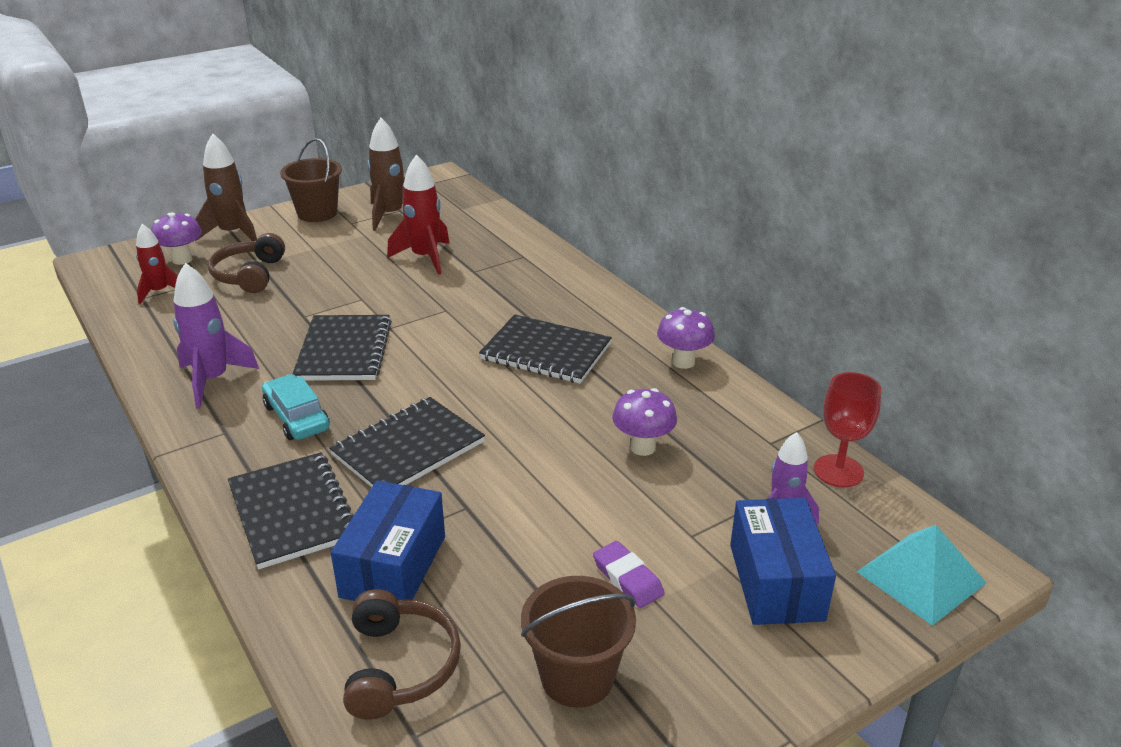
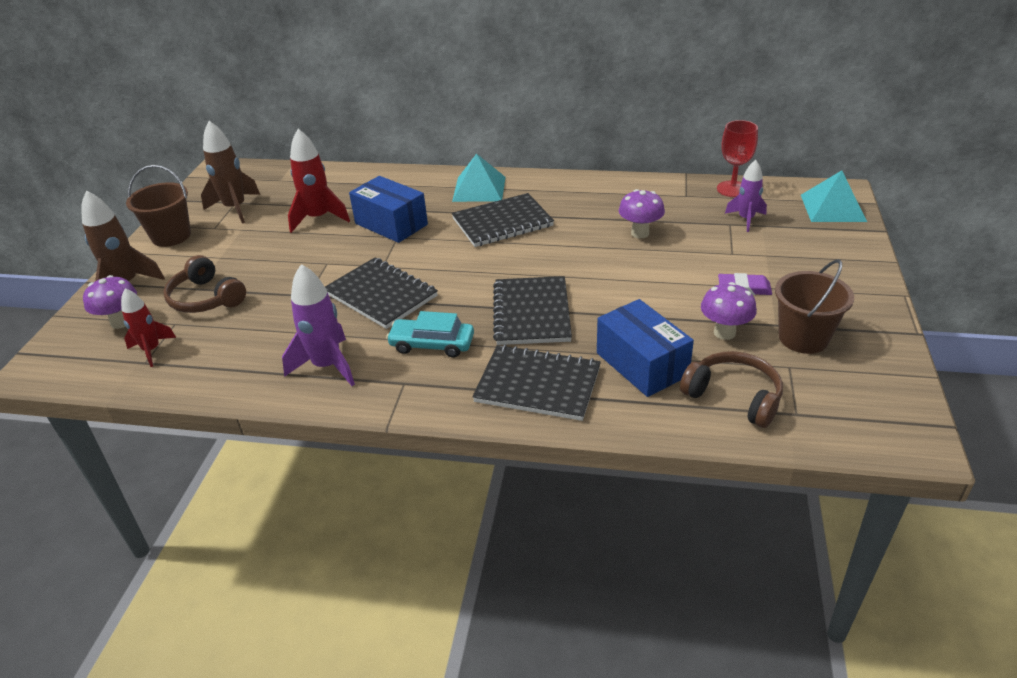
camera: 45 degrees left, 5 degrees up
(588, 308) = (479, 189): none -> turquoise pyramid
(683, 362) = (580, 185): purple mushroom -> purple mushroom (724, 333)
(776, 582) = (794, 246): blue box -> blue box (391, 224)

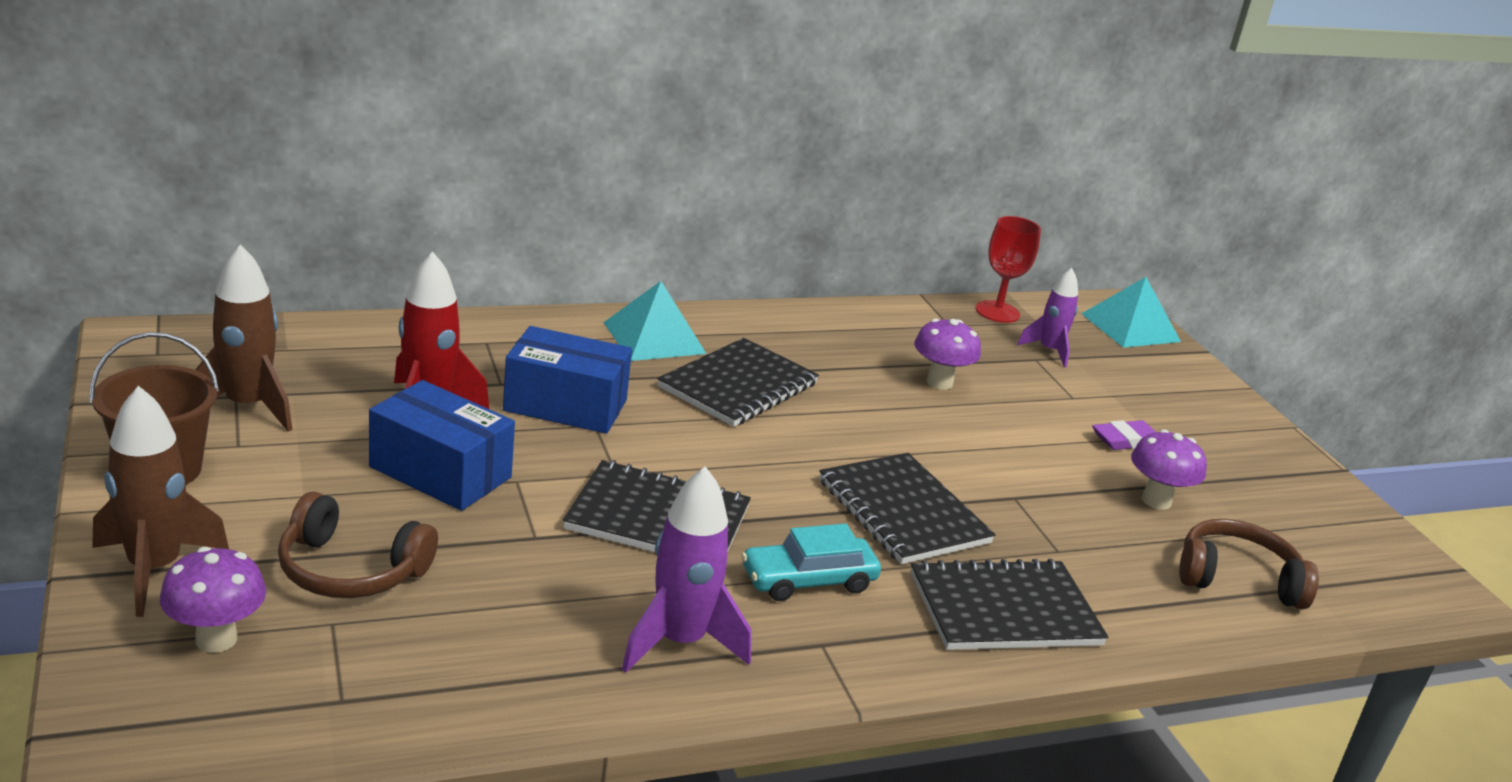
camera: 35 degrees left, 10 degrees down
(152, 350) = (334, 677): red rocket -> none
(641, 364) = (1102, 557): blue box -> blue box (440, 472)
(803, 338) = (1242, 493): brown bucket -> none

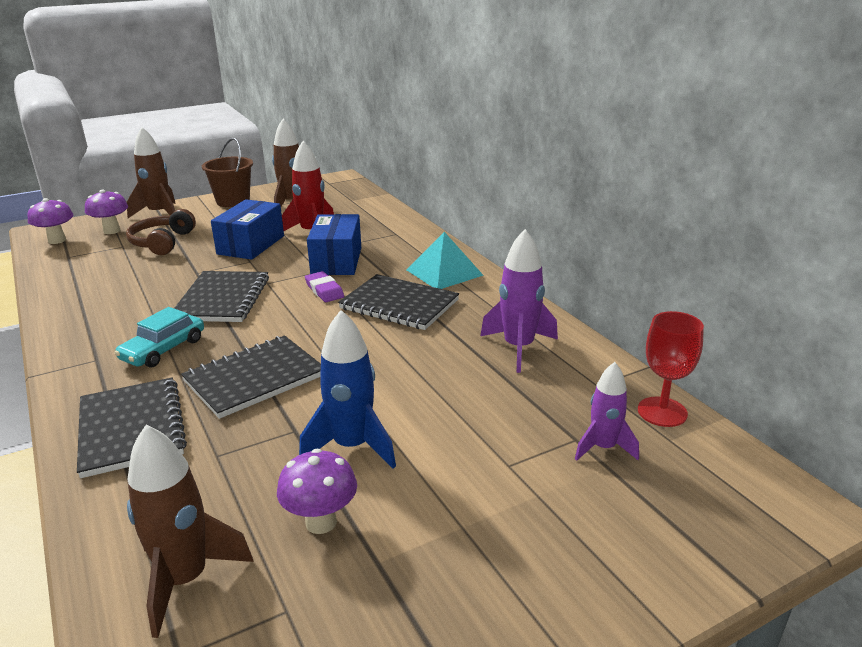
camera: 85 degrees right, 0 degrees up
(680, 642) = (102, 318): purple rocket -> purple rocket (518, 348)
(808, 580) = (163, 349): turquoise car -> turquoise car turned 120 degrees counterclockwise
(939, 382) = (473, 384): purple mushroom -> purple mushroom (57, 240)
(1044, 468) = (352, 446): none -> blue rocket
(1126, 440) = (437, 503): purple eraser -> purple eraser (324, 290)
(1130, 327) = (744, 516): turquoise pyramid -> none
(1237, 579) = (185, 580): brown headphones -> brown rocket

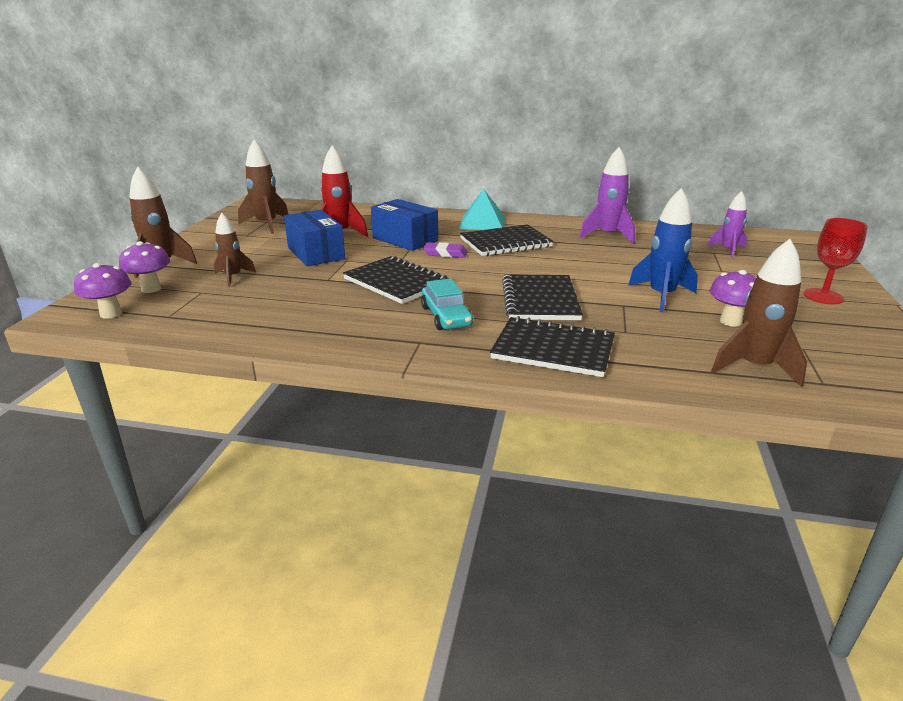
camera: 50 degrees left, 0 degrees up
(162, 242) = (233, 277): brown headphones -> brown rocket
(233, 201) = (207, 238): brown bucket -> none
(662, 412) = (710, 232): red goblet -> red goblet (823, 296)

